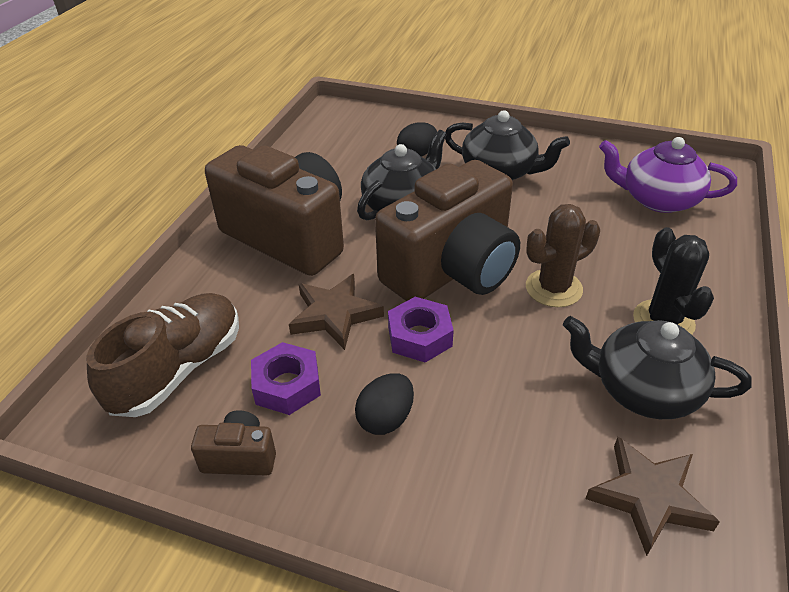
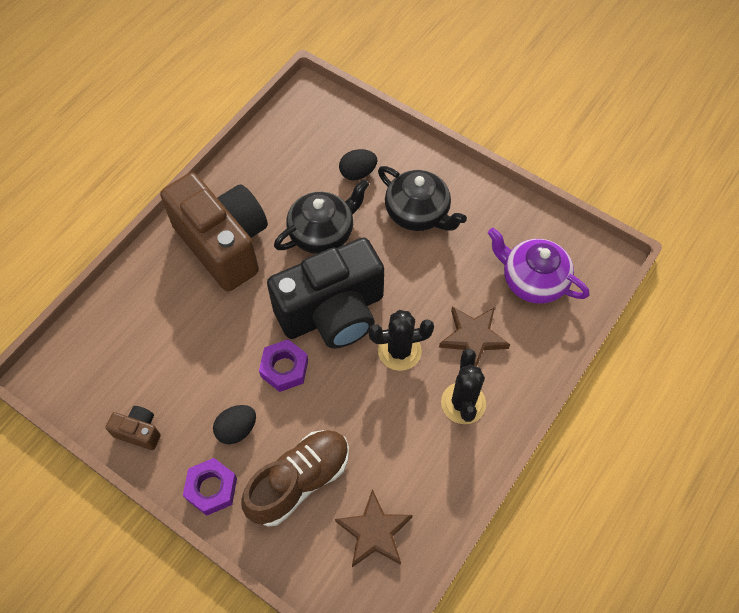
camera: 15 degrees right, 20 degrees up
(178, 369) = (116, 351): brown shoe -> brown shoe (299, 481)
(287, 385) = (182, 385): purple nut -> purple nut (211, 489)
(334, 314) = (233, 332): brown star -> brown star (473, 337)
(452, 270) = (333, 313): brown camera -> black camera
(553, 288) = (399, 351): brown cactus -> black cactus
(643, 390) = (415, 456): black teapot -> none

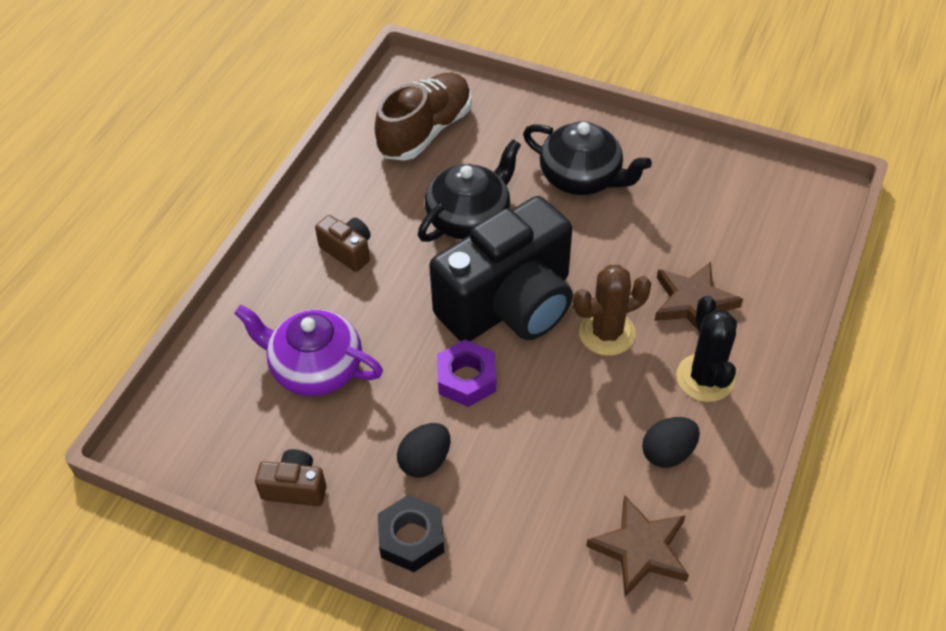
camera: 10 degrees left, 10 degrees down
(211, 489) = (411, 538): purple nut -> black nut
(224, 244) = (348, 251): brown camera -> brown camera, size x0.41
(299, 481) = (525, 507): brown shoe -> brown shoe (425, 131)
(358, 173) = (494, 147): black egg -> black egg (668, 453)
(399, 351) = (607, 333): black cactus -> brown cactus
(532, 280) = (744, 227): purple teapot -> purple teapot (315, 368)

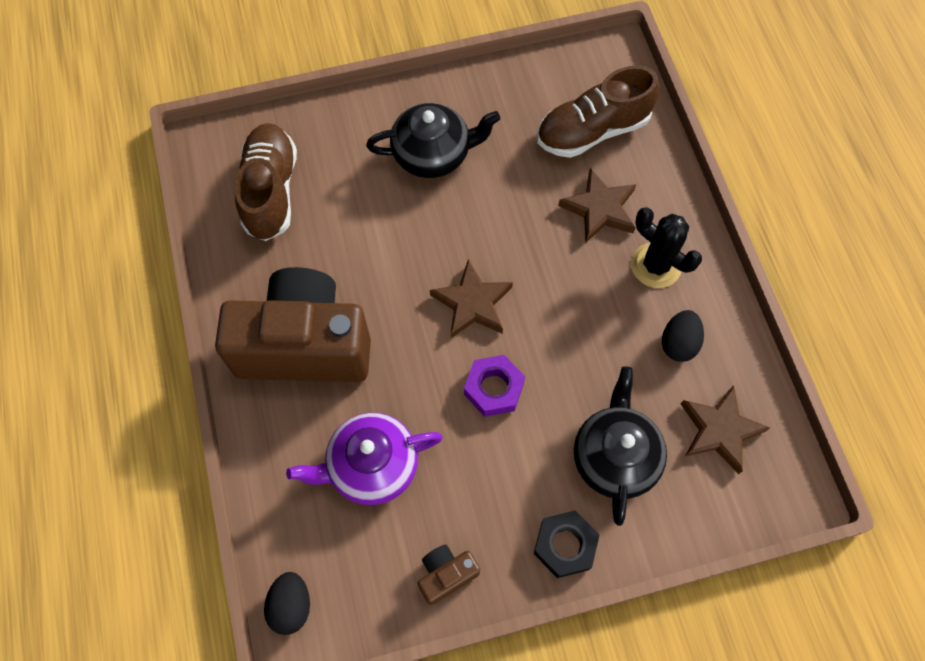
camera: 40 degrees left, 15 degrees up
(348, 251) = (304, 345): brown camera -> brown camera, size x2.46
(425, 461) = (522, 478): black egg -> black egg (291, 605)
(469, 218) = (377, 248): black teapot -> black teapot (615, 456)
(509, 305) = (472, 303): black camera -> brown star
(607, 333) = (561, 277): brown cactus -> none
(744, 239) = (592, 131): none -> brown shoe

